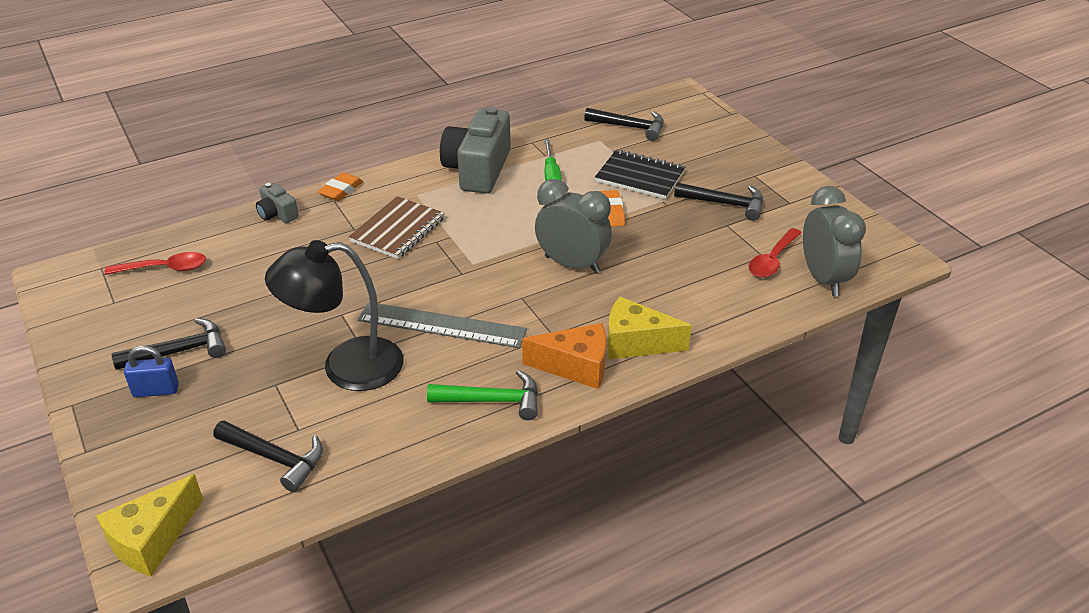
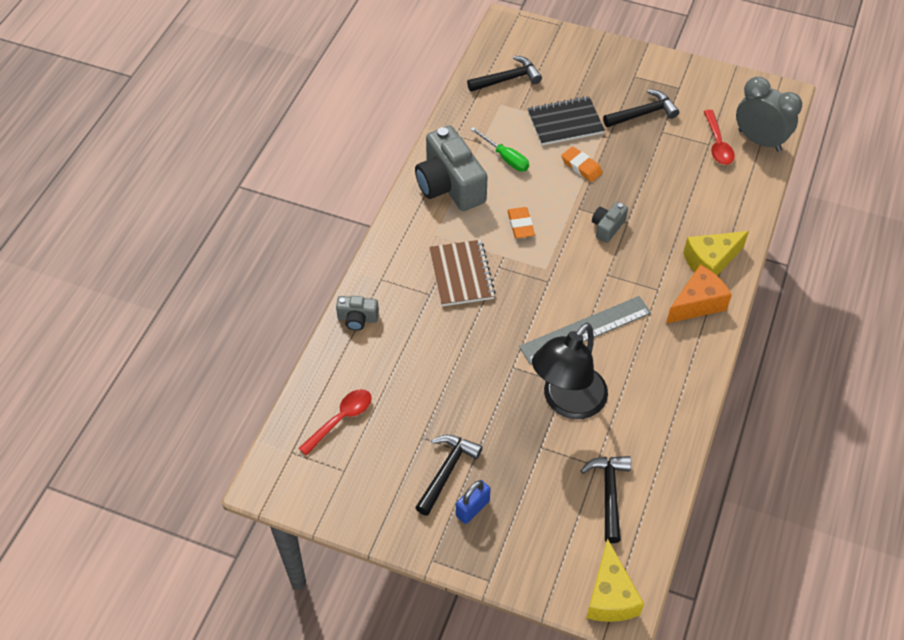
camera: 40 degrees left, 15 degrees up
(275, 458) = (609, 493): black hammer -> black hammer turned 75 degrees counterclockwise
(341, 190) = (375, 267): orange eraser -> orange eraser (520, 225)
(493, 401) = (680, 361): green hammer -> none
(572, 264) = (607, 227): grey clock -> grey camera

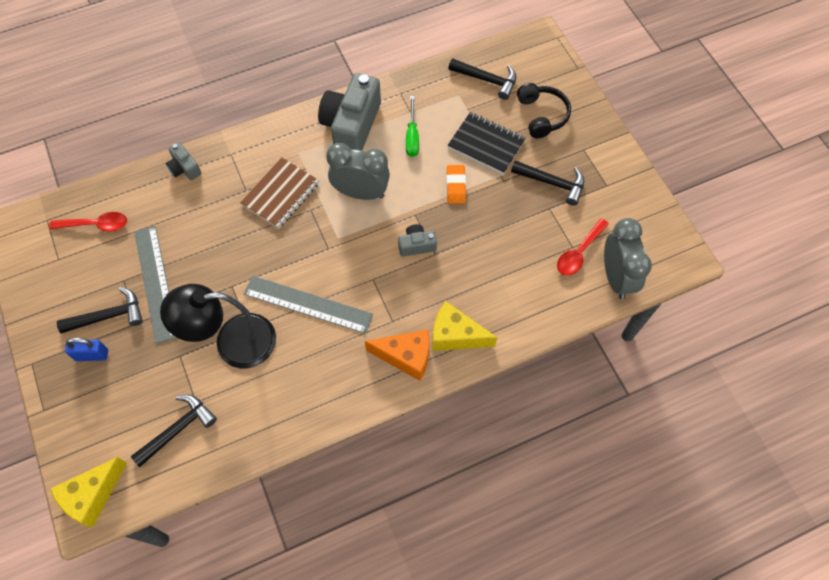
camera: 45 degrees right, 10 degrees up
(450, 416) = (155, 283): none -> grey ruler
(520, 225) = (361, 193): orange eraser -> grey clock
(577, 74) = (542, 115): none -> black headphones

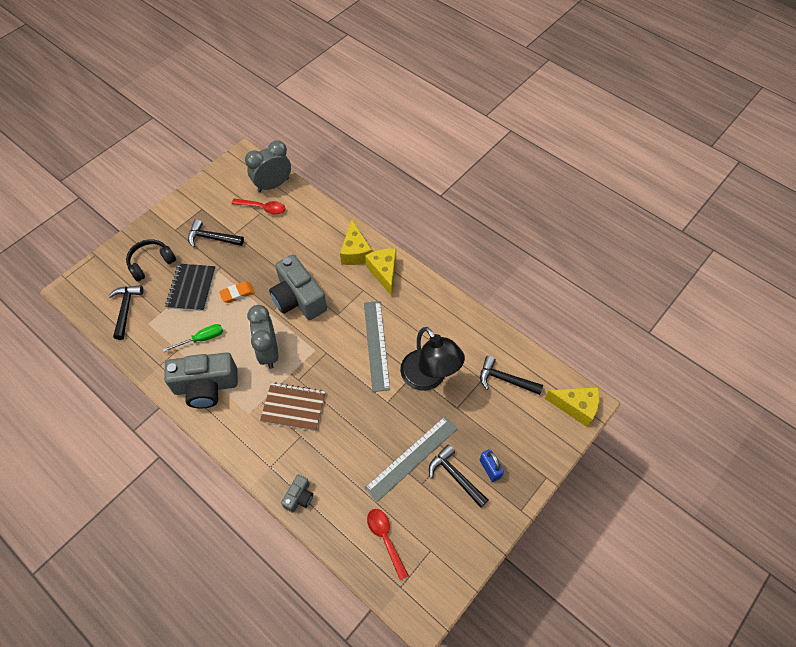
camera: 115 degrees left, 5 degrees down
(406, 357) = (384, 272): orange cheese -> yellow cheese
(416, 245) = (298, 298): grey camera -> grey camera, size x2.10
(552, 183) = (212, 238): black hammer -> black hammer turned 75 degrees counterclockwise

